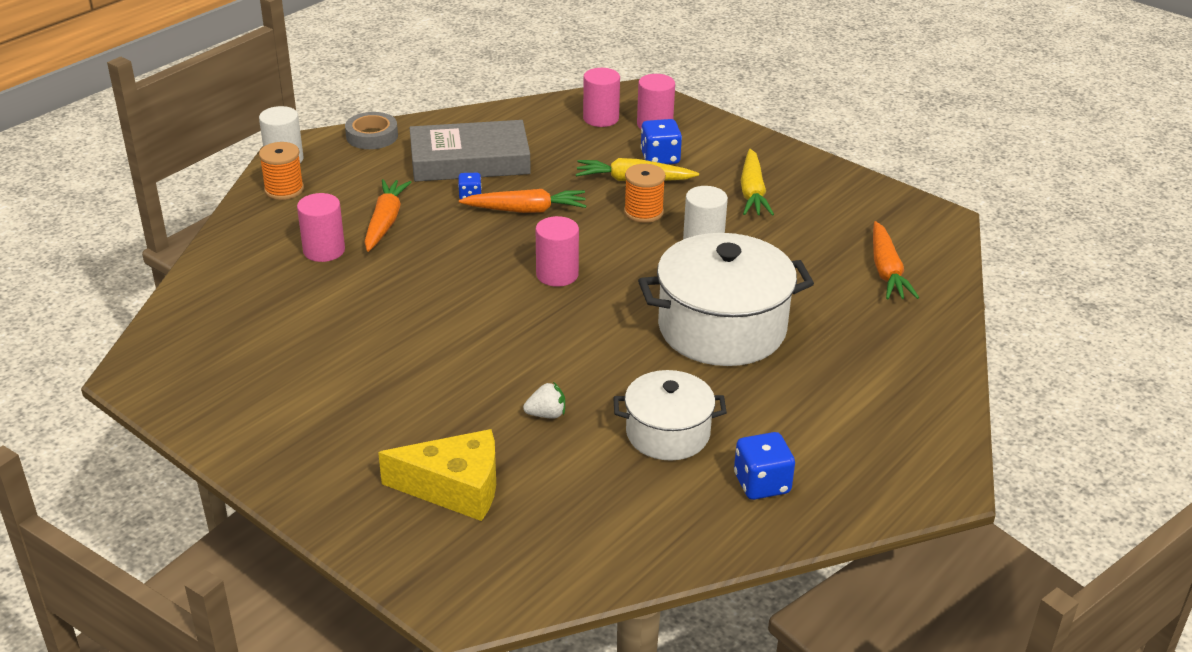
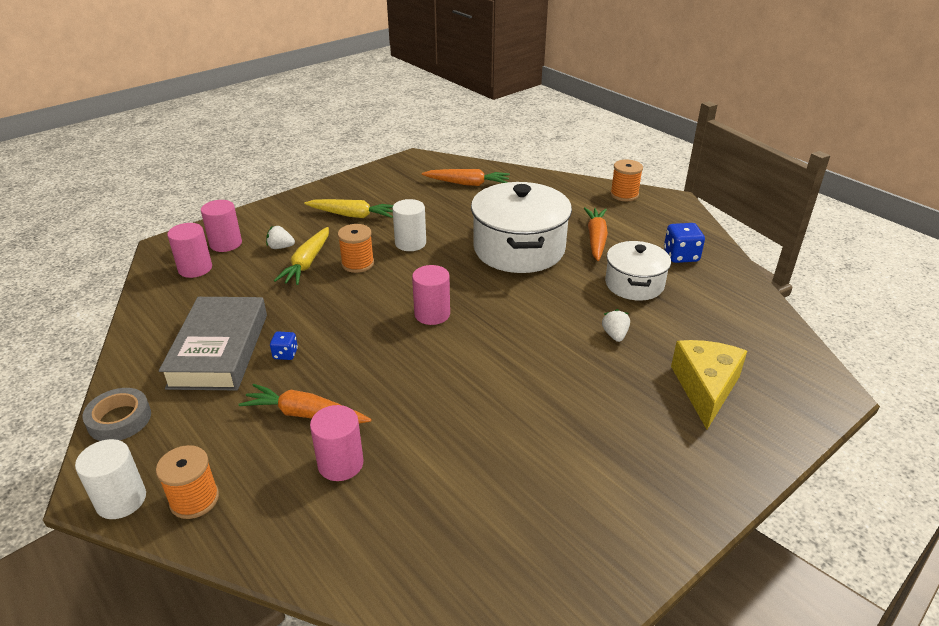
camera: 80 degrees left, 0 degrees up
(526, 210) = (326, 322): orange carrot -> orange carrot (596, 239)
(660, 158) = (280, 247): blue dice -> white strawberry
(935, 427) = (624, 195): none -> orange spool

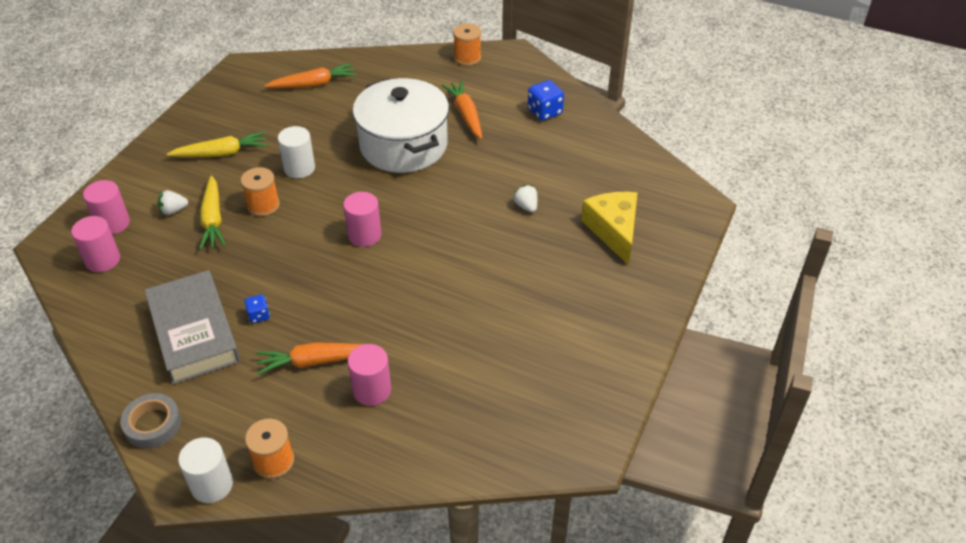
camera: 25 degrees left, 10 degrees up
(634, 284) = (519, 152): white pot -> none

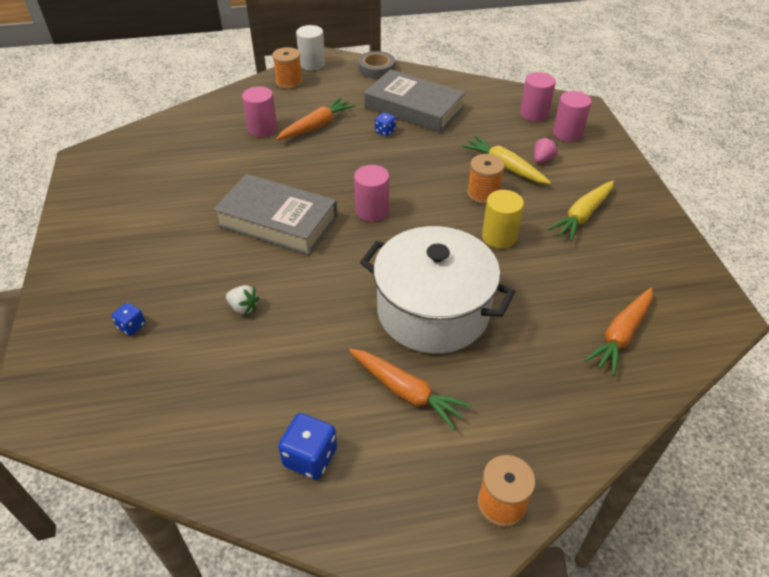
camera: 145 degrees right, 0 degrees up
(173, 210) = (542, 159): white strawberry -> pink strawberry
(299, 168) = (499, 237): white cylinder -> yellow cylinder
(448, 265) = (277, 221): none -> grey book
(613, 230) = (132, 326): yellow cheese -> blue dice

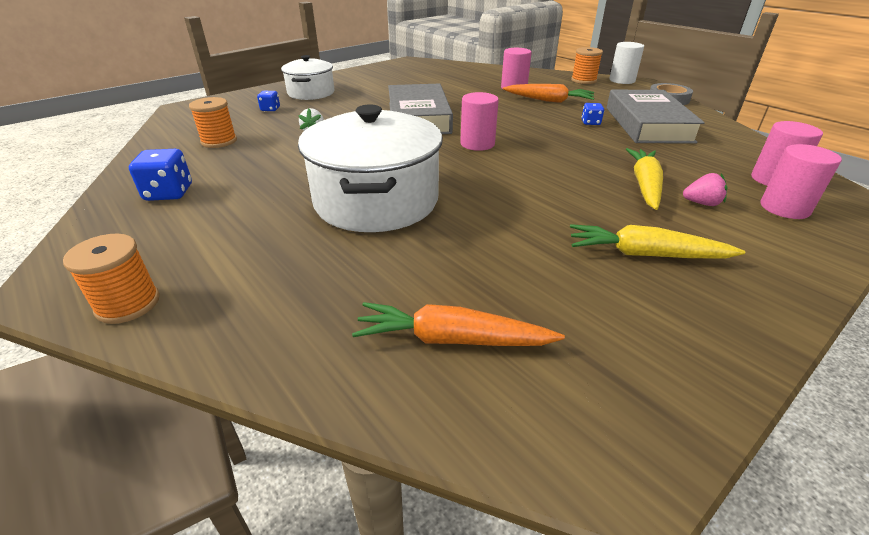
camera: 60 degrees right, 10 degrees down
(110, 275) = (311, 93): none -> white pot
(406, 392) = (261, 214): orange carrot -> none
(483, 193) = (581, 184): orange spool -> orange spool (219, 141)
(499, 237) = (526, 209): yellow cylinder -> none

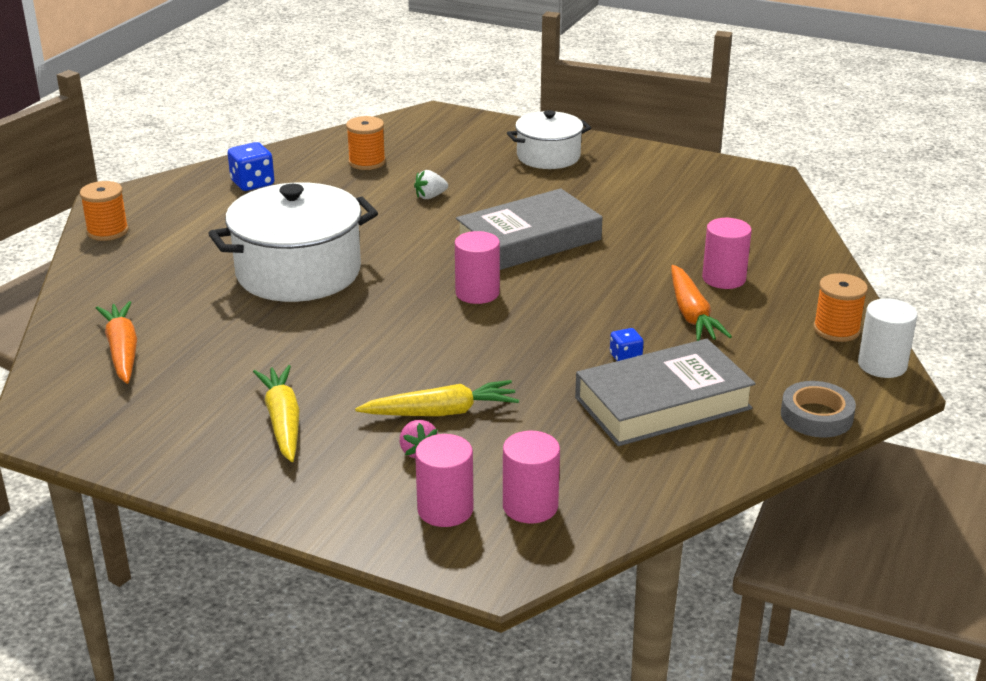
camera: 65 degrees right, 5 degrees down
(270, 109) = (473, 154): blue dice -> none

